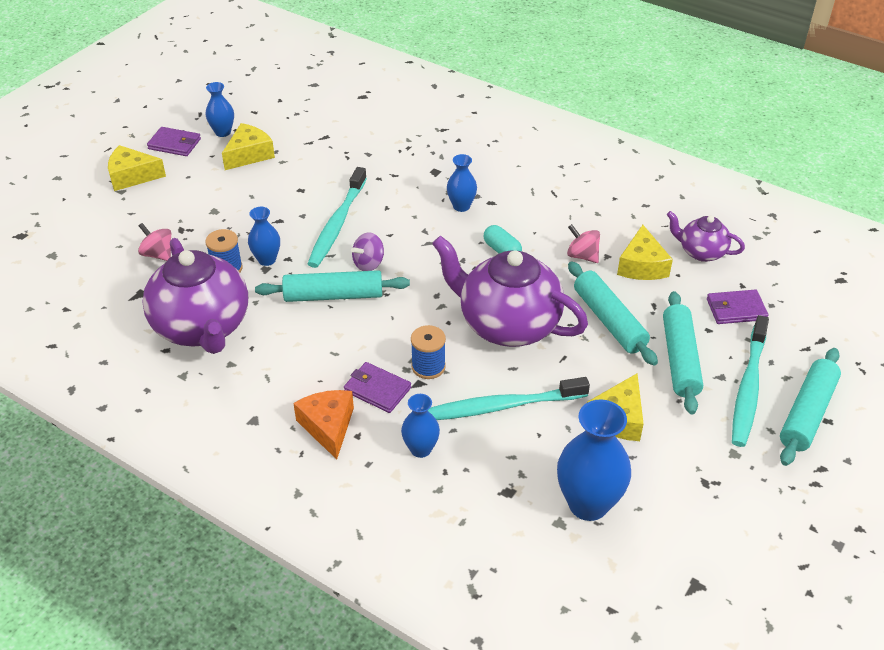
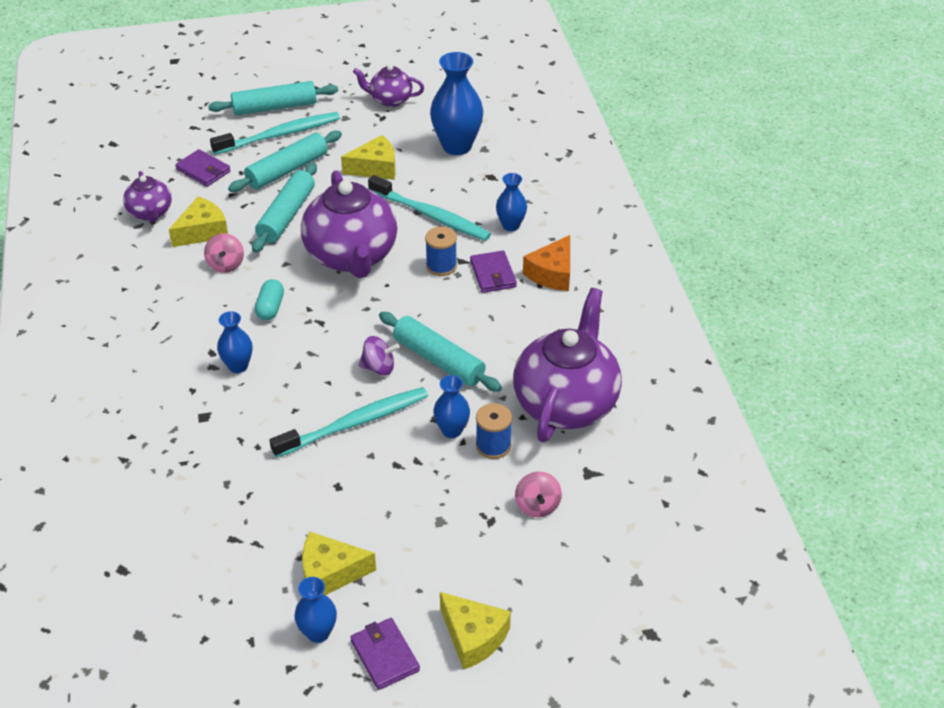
camera: 135 degrees left, 0 degrees up
(735, 512) = (390, 100): none -> purple teapot

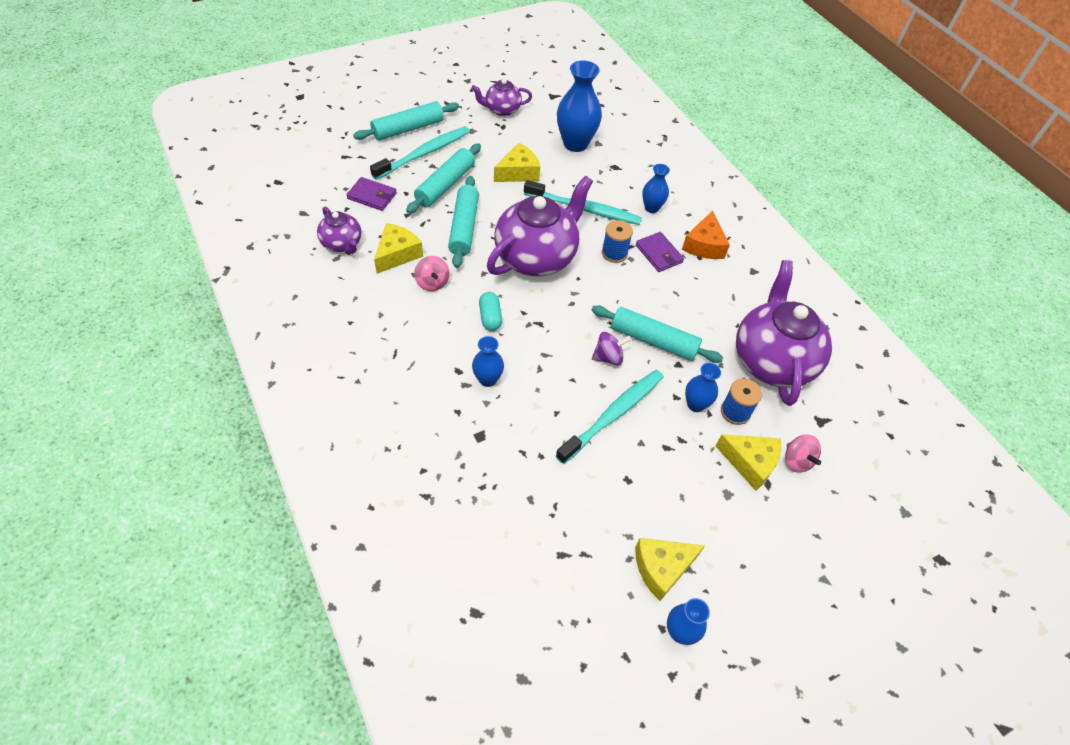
camera: 20 degrees left, 10 degrees up
(352, 256) = (537, 257): purple teapot -> purple teapot turned 105 degrees counterclockwise
(385, 655) = (746, 639): purple wallet -> none
(473, 637) = (808, 600): yellow cheese -> yellow cheese (750, 463)

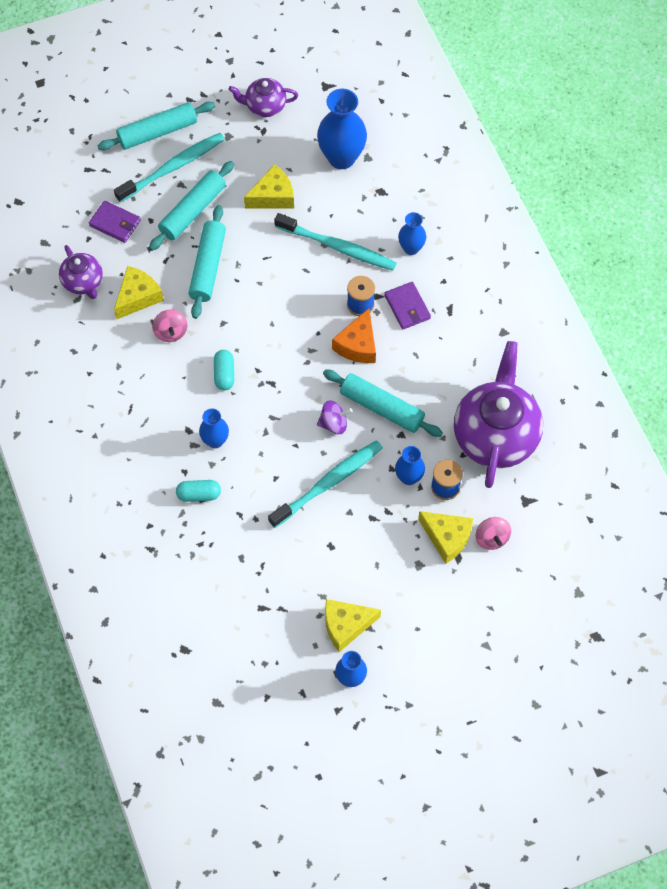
camera: 10 degrees right, 10 degrees up
(475, 434) = (199, 494): none -> turquoise capsule
(537, 257) = (279, 306): purple teapot -> none
(704, 245) = (458, 298): orange cheese -> orange cheese (358, 345)

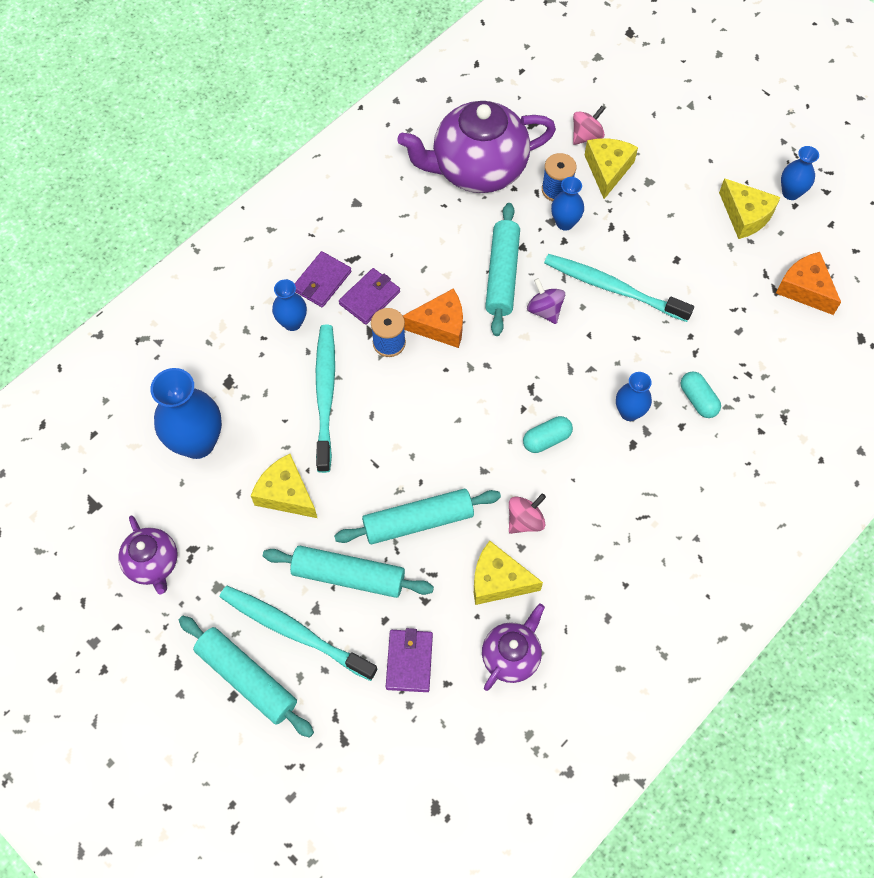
camera: 115 degrees left, 0 degrees up
(251, 632) = (805, 289): none -> orange cheese
(439, 281) = (322, 281): none -> purple wallet

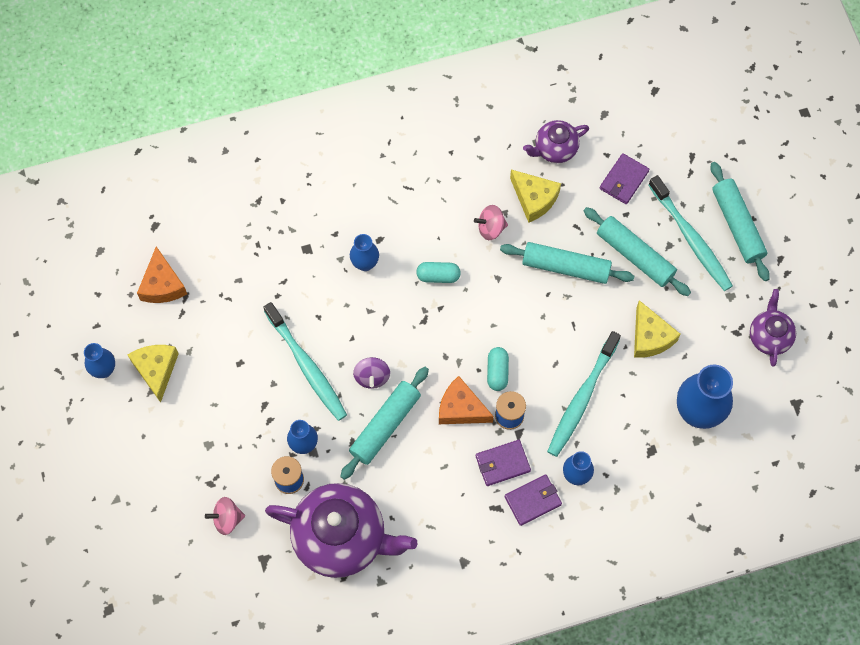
camera: 150 degrees left, 5 degrees up
(607, 170) = (234, 475): yellow cheese -> none
(698, 400) = (309, 245): turquoise capsule -> turquoise capsule (497, 372)

